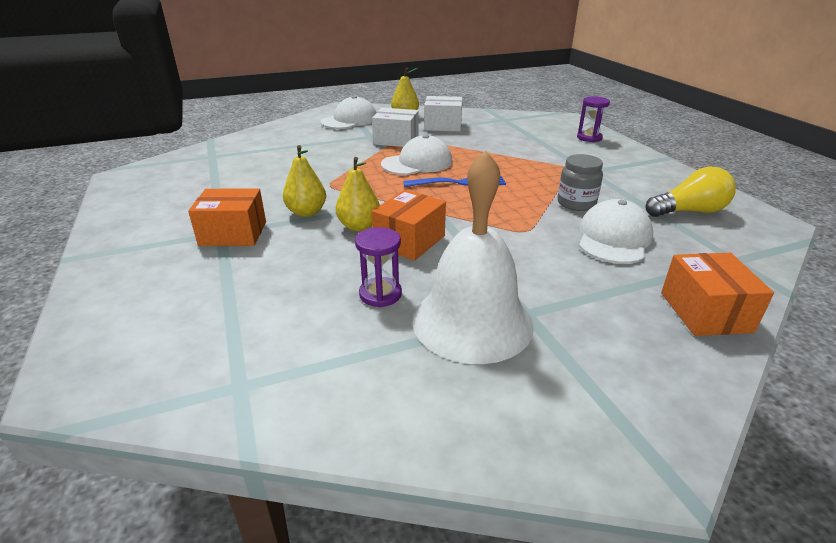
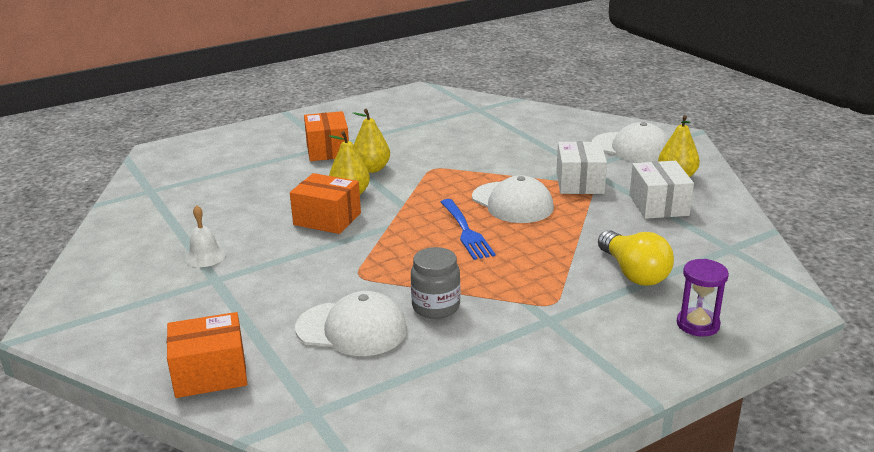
camera: 80 degrees right, 5 degrees down
(380, 294) = (242, 217): purple hourglass -> none
(472, 321) = (205, 256): white bell -> white bell, size x0.41
(689, 211) = (439, 394): yellow light bulb -> yellow light bulb (633, 273)

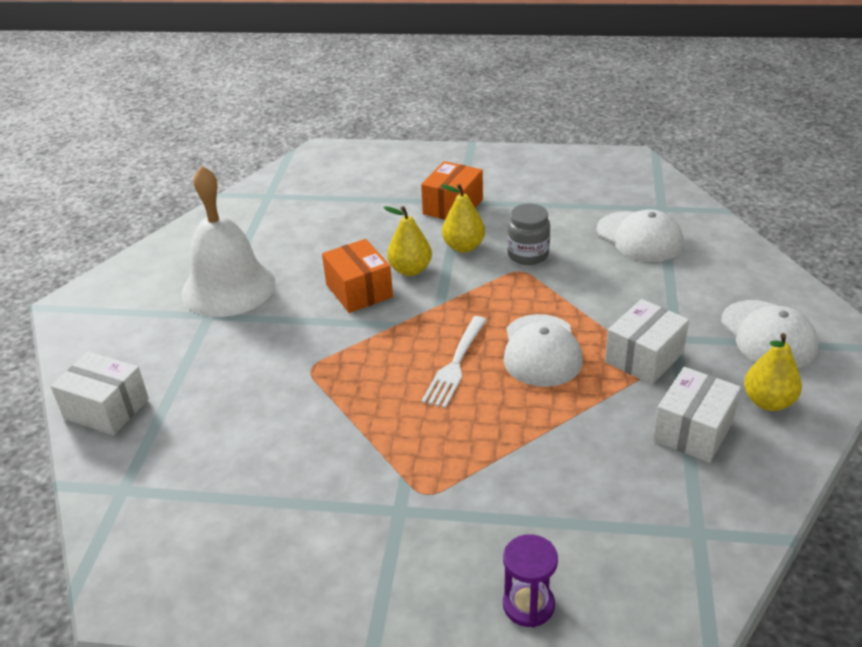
camera: 40 degrees right, 10 degrees up
(205, 256) = (228, 287): white bell -> white bell, size x2.43
(210, 373) = (106, 408): orange box -> white box
(352, 329) = (240, 423): white cap -> white cap (639, 237)
(436, 307) = (327, 438): grey jar -> grey jar (528, 255)
(466, 231) = (455, 365): blue fork -> white fork
(633, 273) = (548, 503): yellow light bulb -> none

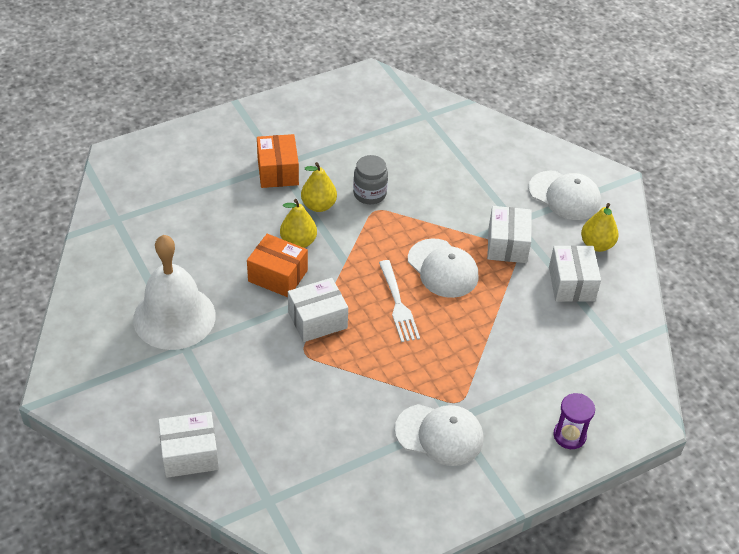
camera: 40 degrees left, 10 degrees up
(355, 344) = (317, 320): none -> white box
(639, 237) = (432, 148): white cap -> white cap (439, 434)

